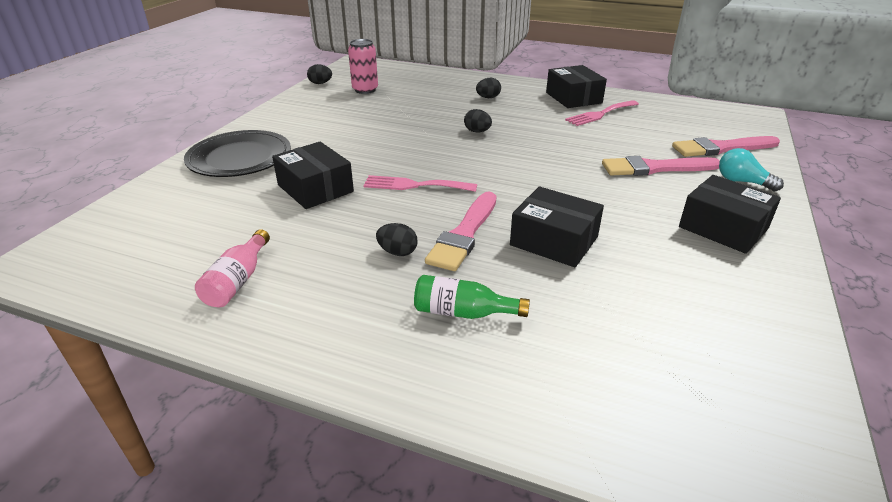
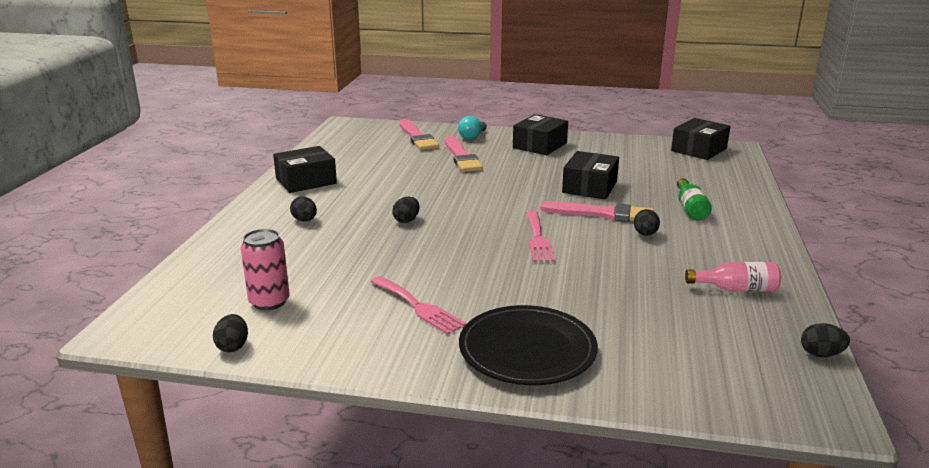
camera: 100 degrees left, 10 degrees down
(90, 295) = (821, 354): none -> black egg
(315, 188) = (572, 285): black box -> black box (699, 150)
(600, 114) = (351, 171): pink fork -> pink fork (419, 307)

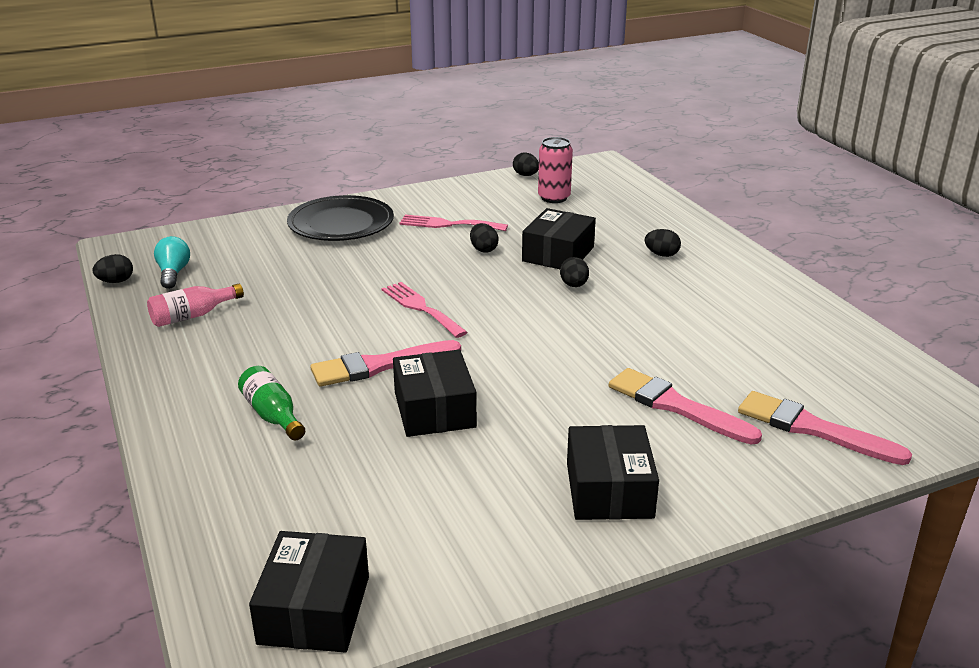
camera: 145 degrees right, 5 degrees up
(306, 181) = (763, 294): black box -> black box (558, 254)
(472, 136) = (744, 470): turquoise light bulb -> turquoise light bulb (173, 273)
(645, 234) = (311, 352): black egg -> black egg (483, 249)

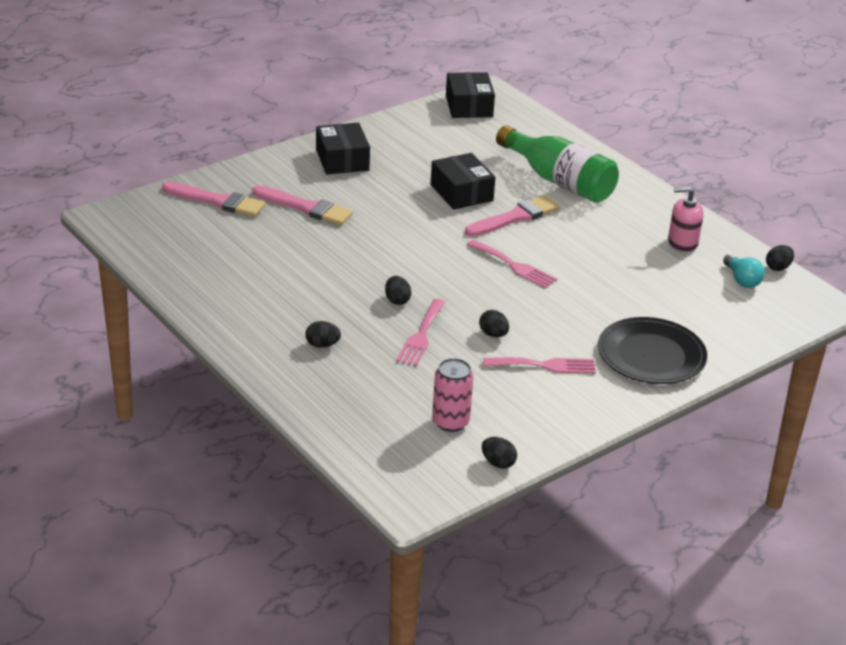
camera: 165 degrees right, 5 degrees up
(192, 316) = (682, 243): pink bottle -> pink soap dispenser
(273, 415) = (559, 181): green bottle -> green bottle, size x1.98
(558, 254) = (421, 335): black box -> pink fork

